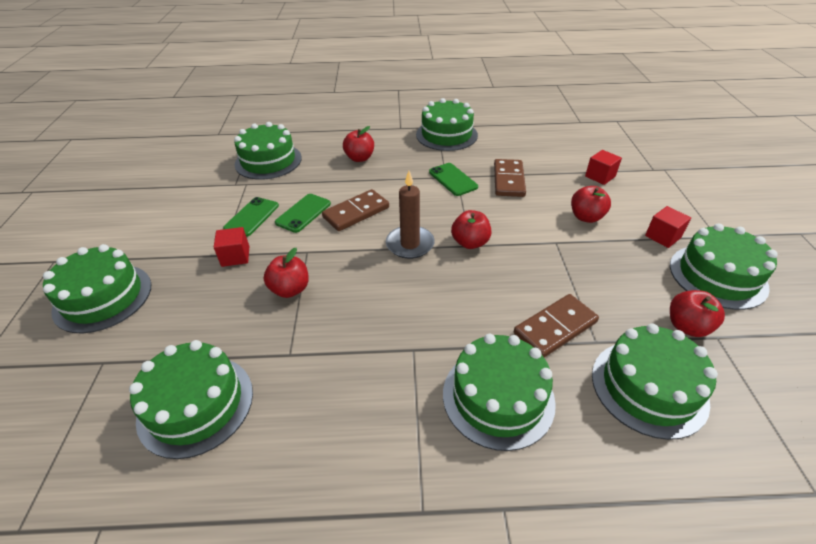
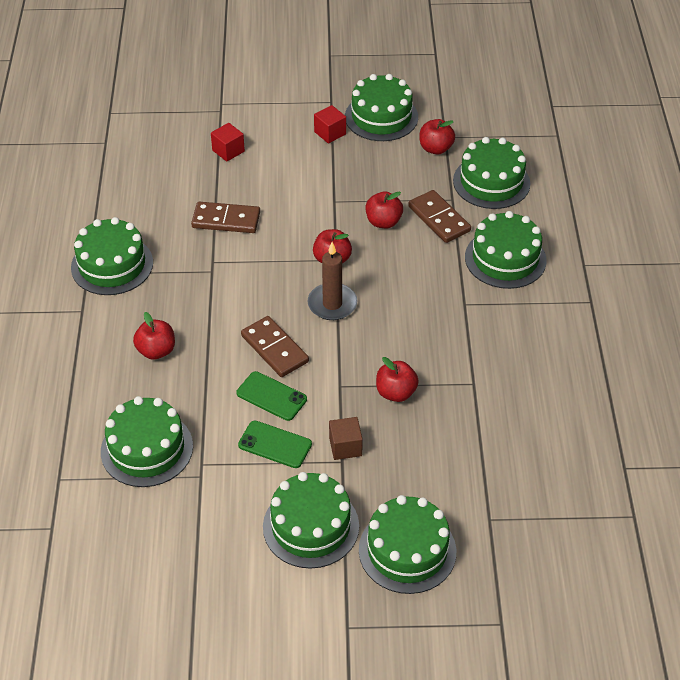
camera: 90 degrees left, 5 degrees up
(196, 404) = (526, 437): green cake -> green cake (311, 526)
(235, 256) = (345, 447): red cube -> brown cube
(453, 179) = (218, 265): green phone -> none
(586, 217) = (297, 174): red apple -> red apple (383, 222)

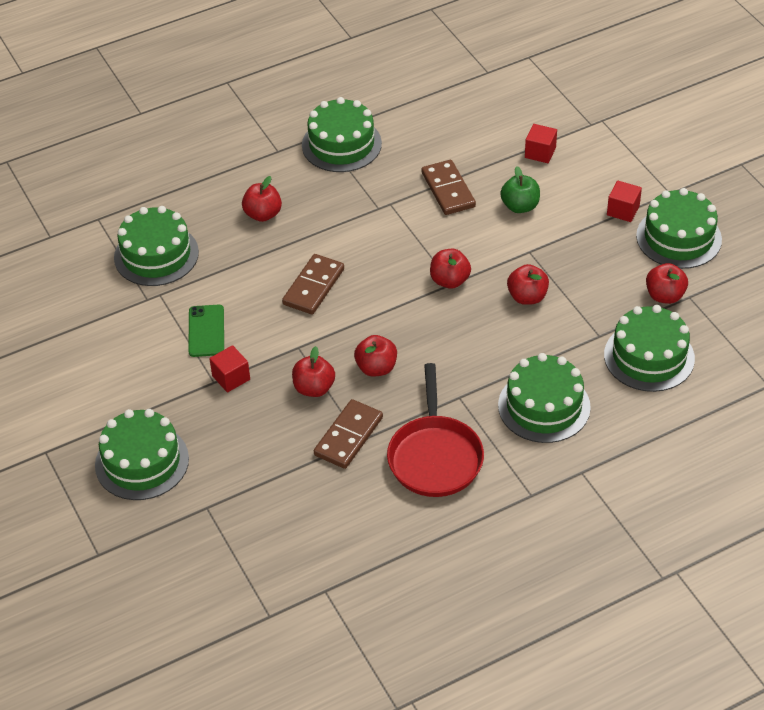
camera: 65 degrees right, 0 degrees up
(271, 396) = (258, 307): green phone -> none
(280, 186) = (520, 206): none -> green apple
(311, 526) = (133, 389): green cake -> none
(332, 304) = (393, 303): brown candle -> none
(345, 447) = (231, 378): brown cube -> red cube
(399, 343) = (376, 368): none -> red apple
(439, 219) = (563, 336): brown domino -> brown domino (348, 436)
(519, 343) = (435, 456): none -> red pan

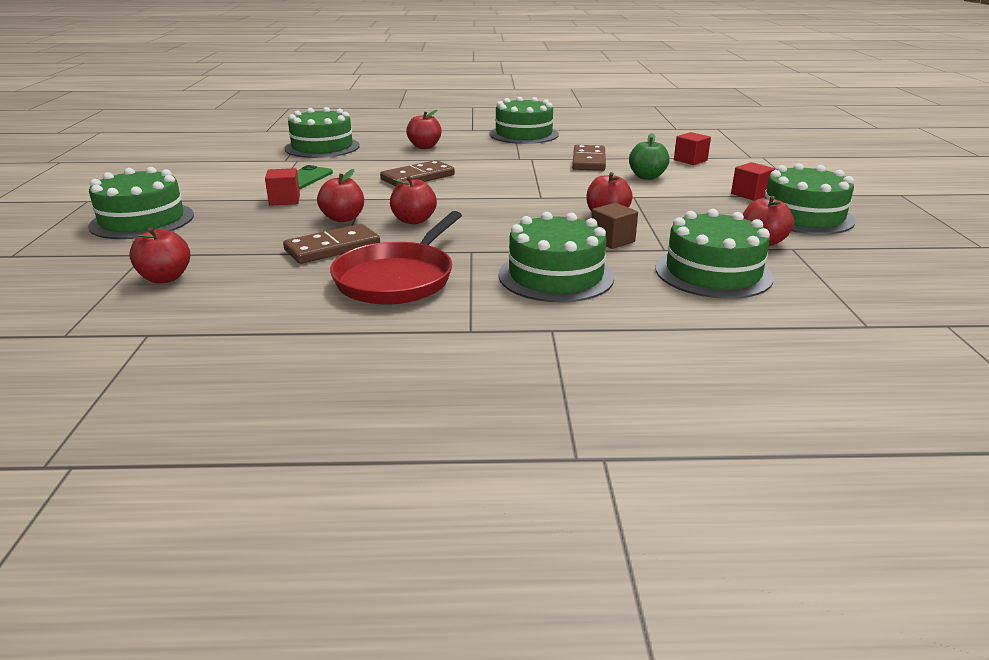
camera: 25 degrees right, 20 degrees down
(449, 281) = (540, 195): red apple -> red apple (165, 278)
(554, 337) = (612, 240): none -> brown cube

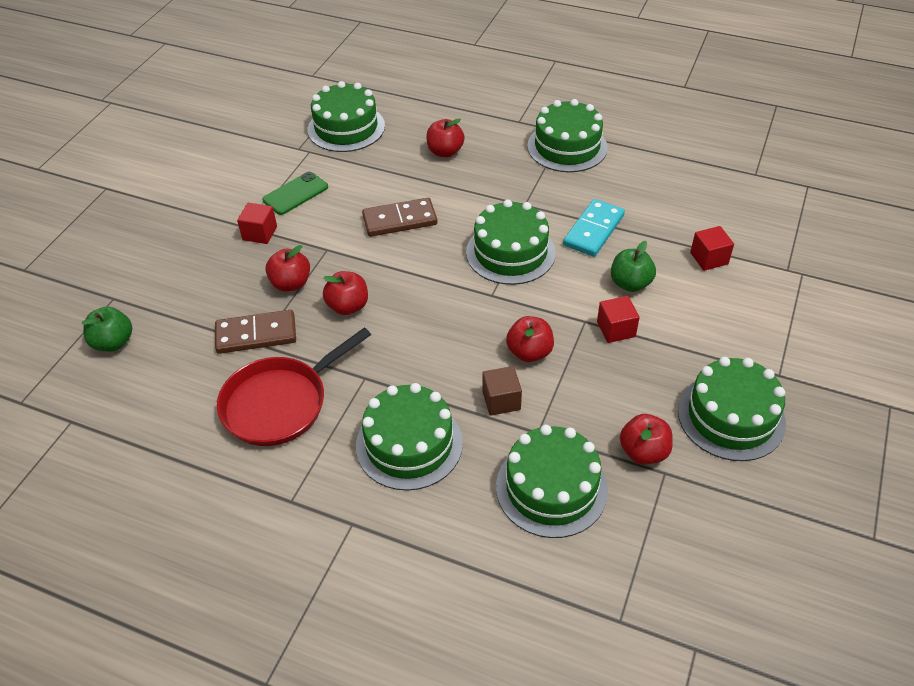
camera: 25 degrees right, 20 degrees up
(142, 220) = (133, 238): green cake -> green cake (510, 252)
(165, 278) = (113, 342): red apple -> green apple
(589, 161) = (594, 230): brown domino -> turquoise domino
(750, 194) = (713, 354): red cube -> red cube (616, 329)

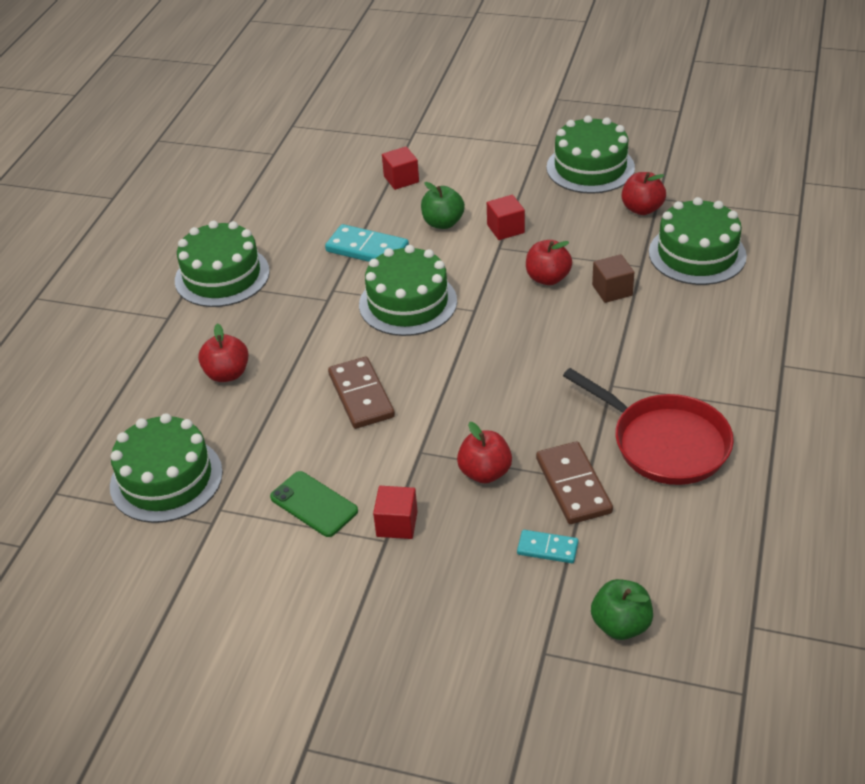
camera: 95 degrees left, 5 degrees down
(201, 311) = (547, 548): none -> turquoise domino
(348, 306) = (512, 415): red apple -> none
(409, 444) = (682, 342): green cake -> none

